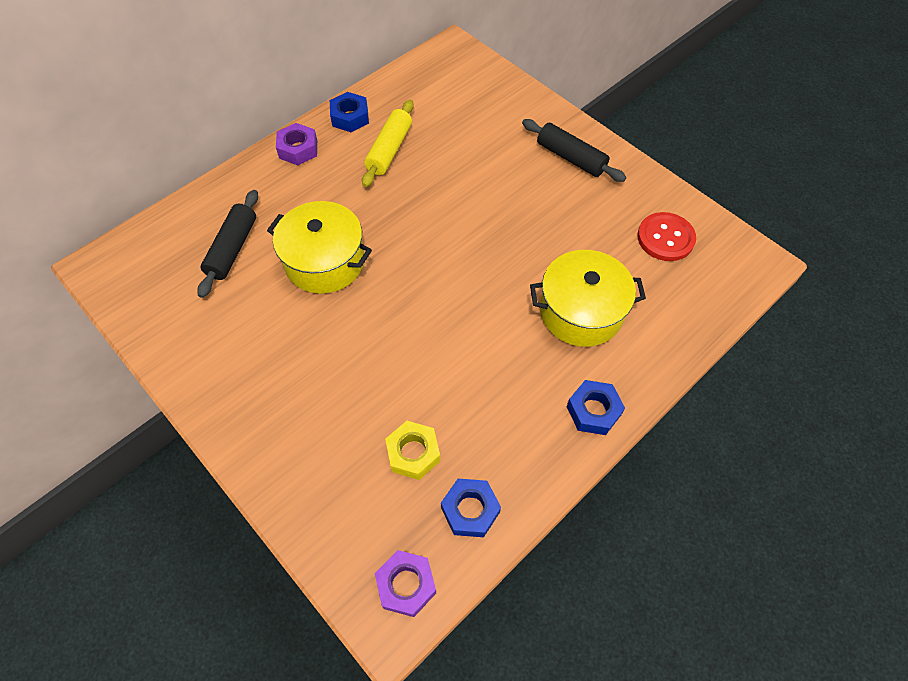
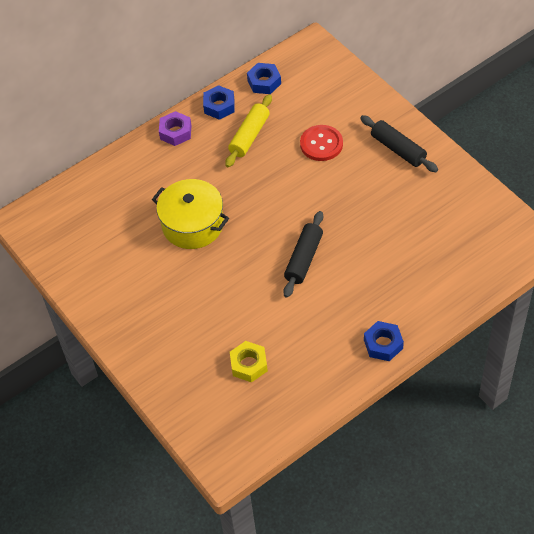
camera: 10 degrees right, 5 degrees down
(232, 249) = (122, 211): black rolling pin -> black rolling pin (304, 259)
(406, 585) = (237, 446): purple nut -> none
(470, 510) = (285, 403): blue nut -> blue nut (264, 82)
(581, 311) = (386, 273): yellow pot -> none
(665, 238) = (463, 219): red button -> red button (321, 144)

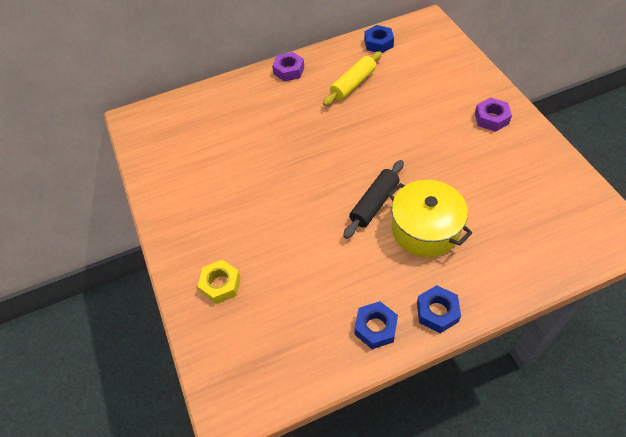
camera: 15 degrees right, 0 degrees up
(193, 225) = (277, 151): yellow pot -> yellow pot (425, 229)
(219, 106) = (333, 56): blue nut -> blue nut (375, 328)
(249, 365) = (288, 301): yellow nut -> yellow nut (220, 285)
(321, 144) = (417, 102): red button -> none
(398, 149) = (491, 118): black rolling pin -> purple nut

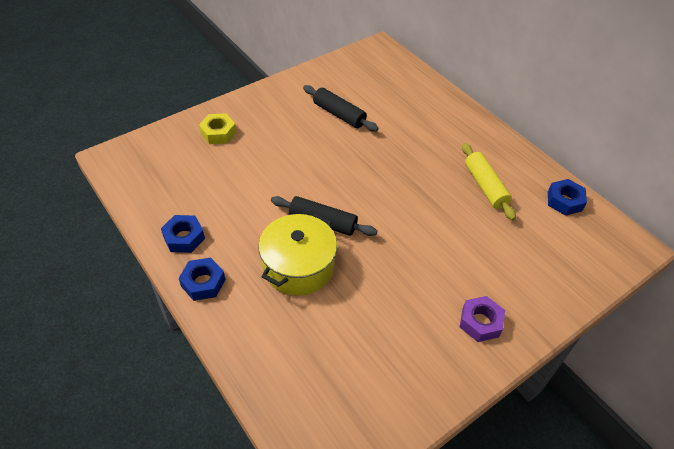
camera: 70 degrees right, 5 degrees down
(228, 169) = (339, 114): none -> black rolling pin
(289, 70) = (483, 133): purple nut -> none
(353, 84) = (485, 186): yellow rolling pin -> yellow rolling pin turned 45 degrees clockwise

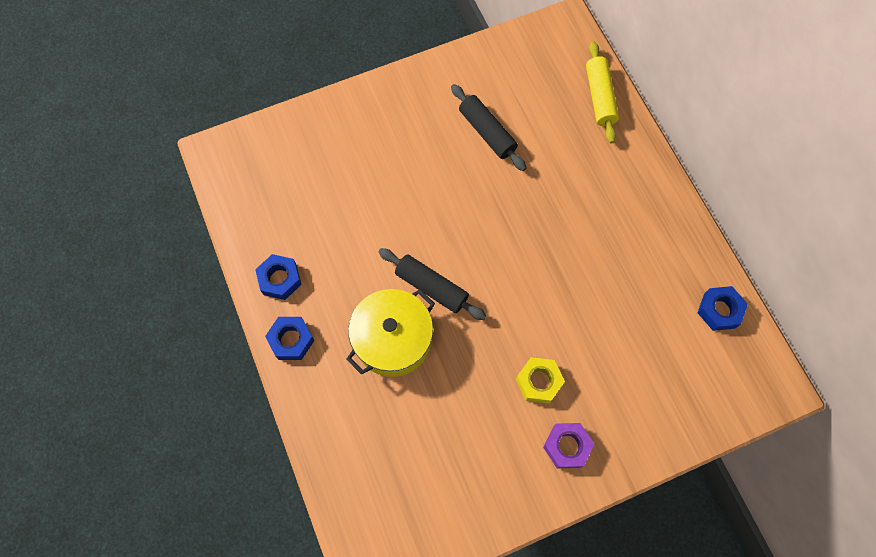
camera: 15 degrees right, 20 degrees up
(218, 133) = (339, 137): yellow nut -> yellow nut (538, 382)
(485, 186) = (631, 272): yellow rolling pin -> yellow rolling pin (600, 97)

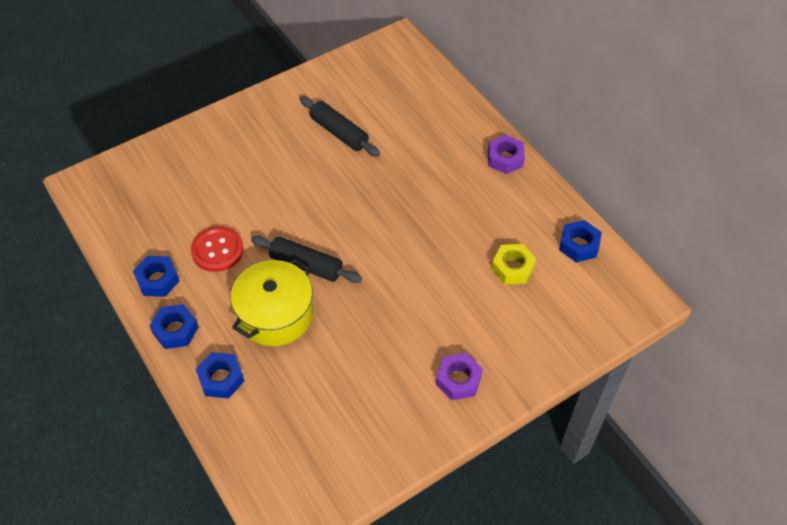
camera: 10 degrees left, 15 degrees down
(330, 403) = (221, 378): none -> blue nut
(343, 254) = (217, 250): none -> red button
(538, 382) = (422, 329): yellow nut -> yellow nut (512, 268)
(600, 97) = (438, 92): yellow rolling pin -> none
(658, 192) = (505, 158): none -> purple nut

